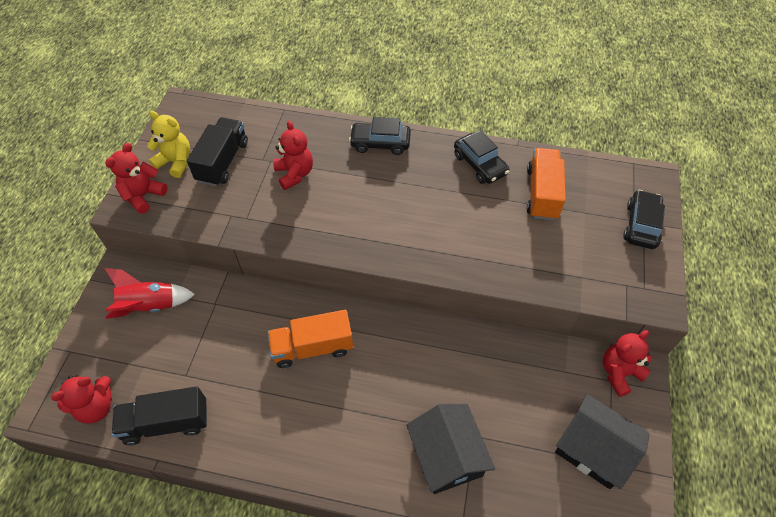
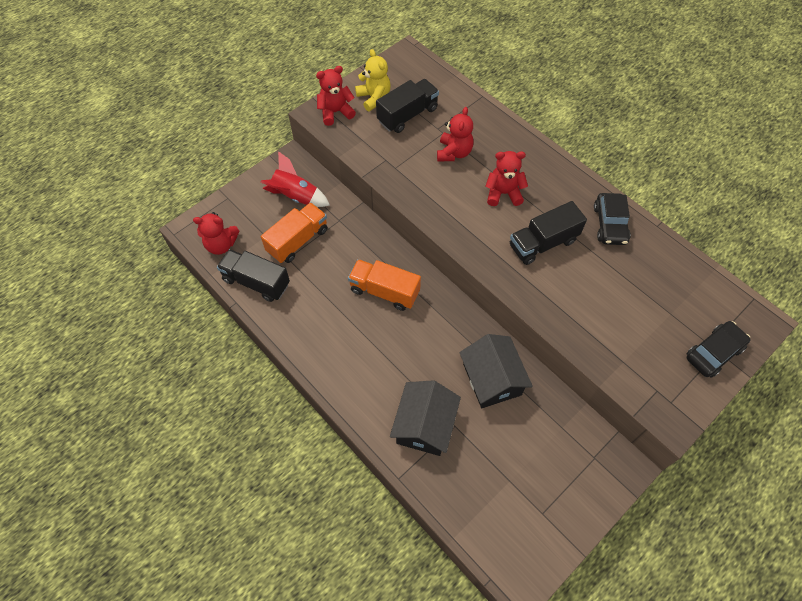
camera: 35 degrees right, 5 degrees up
(380, 143) = (539, 163): black car -> none
(437, 212) = (543, 243): none -> black truck
(542, 193) = (645, 277): orange truck -> orange truck (298, 241)
(593, 449) = (538, 495): black house -> black house (492, 379)
(619, 373) = (606, 457): red teddy bear -> red teddy bear (503, 193)

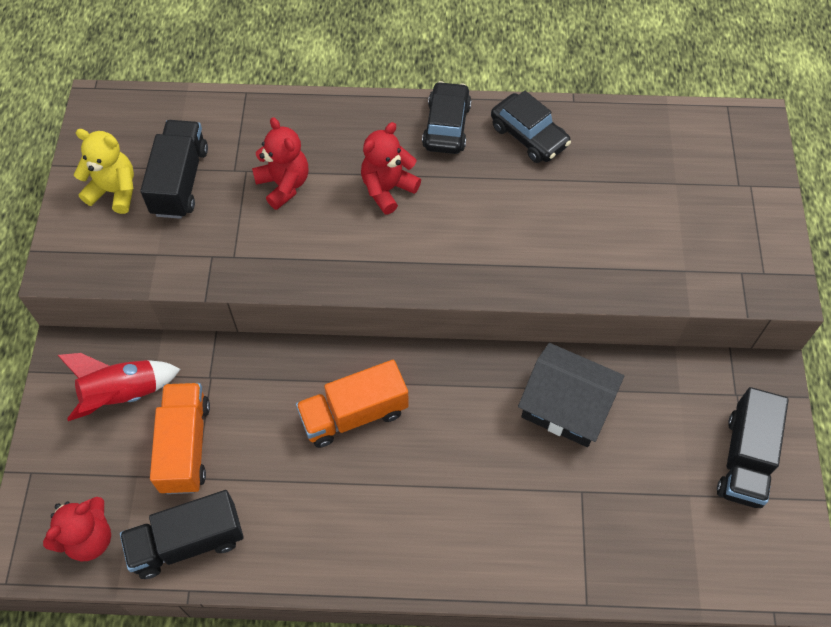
camera: 45 degrees left, 0 degrees up
(335, 112) = (83, 246): red teddy bear -> none
(424, 425) = (552, 521): black house -> none
(543, 243) = (485, 211): black truck -> black truck (744, 459)
(713, 352) = (748, 190): black car -> black car (446, 126)

